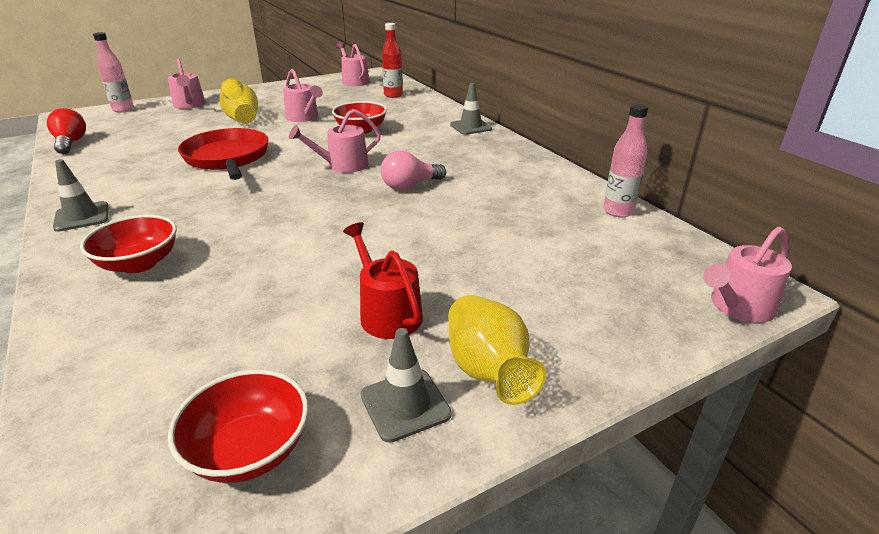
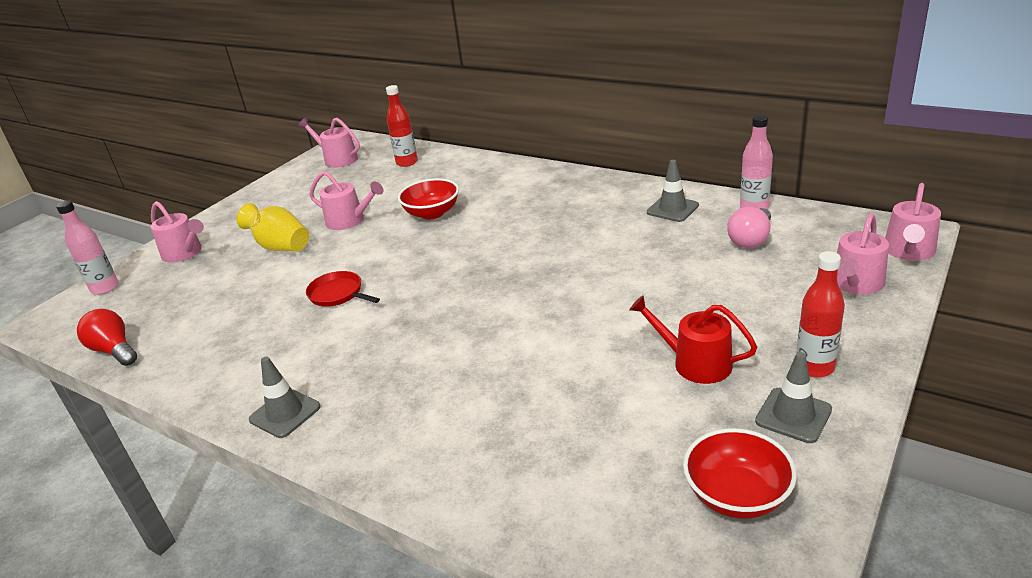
camera: 25 degrees left, 0 degrees up
(139, 263) = (426, 424): red bowl -> none
(227, 158) = (338, 294): red pan -> red pan, size x0.55
(343, 165) = (471, 256): pink watering can -> pink watering can (856, 284)
(410, 186) = (562, 252): pink light bulb -> pink light bulb (751, 239)
(470, 127) = (534, 172): grey traffic cone -> grey traffic cone (672, 209)
(488, 370) = (814, 367): yellow vase -> red bottle

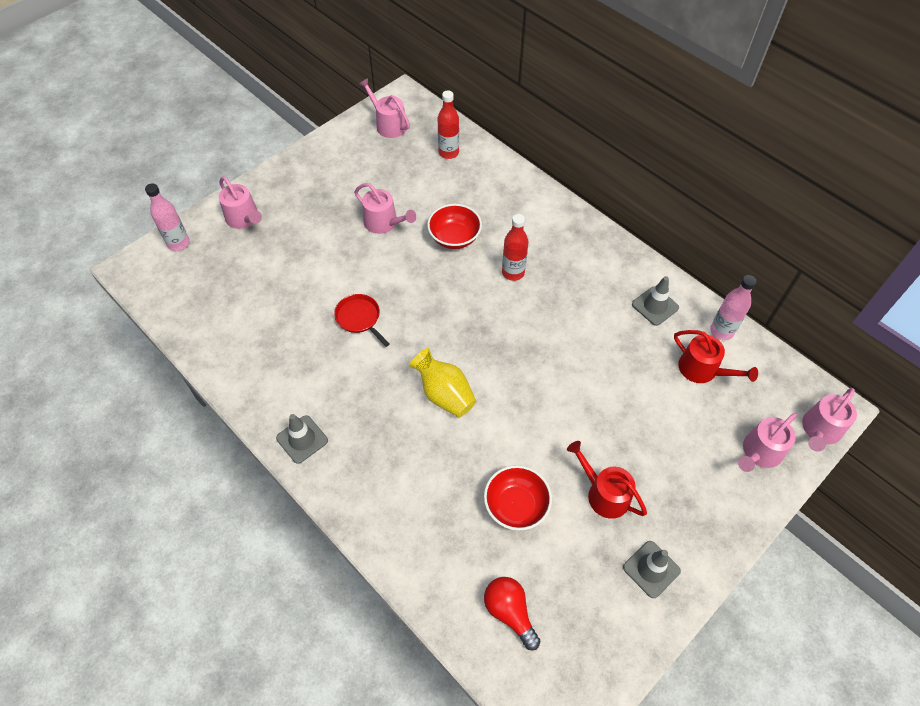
camera: 10 degrees right, 25 degrees up
(114, 350) = (184, 325): red light bulb -> red light bulb (510, 612)
(280, 247) = (322, 238): yellow vase -> yellow vase (444, 394)
(736, 495) = (584, 624): red bowl -> red bowl (516, 506)
(751, 239) = (702, 369): pink light bulb -> red watering can
(814, 367) = (687, 529): red bottle -> red bottle (513, 272)

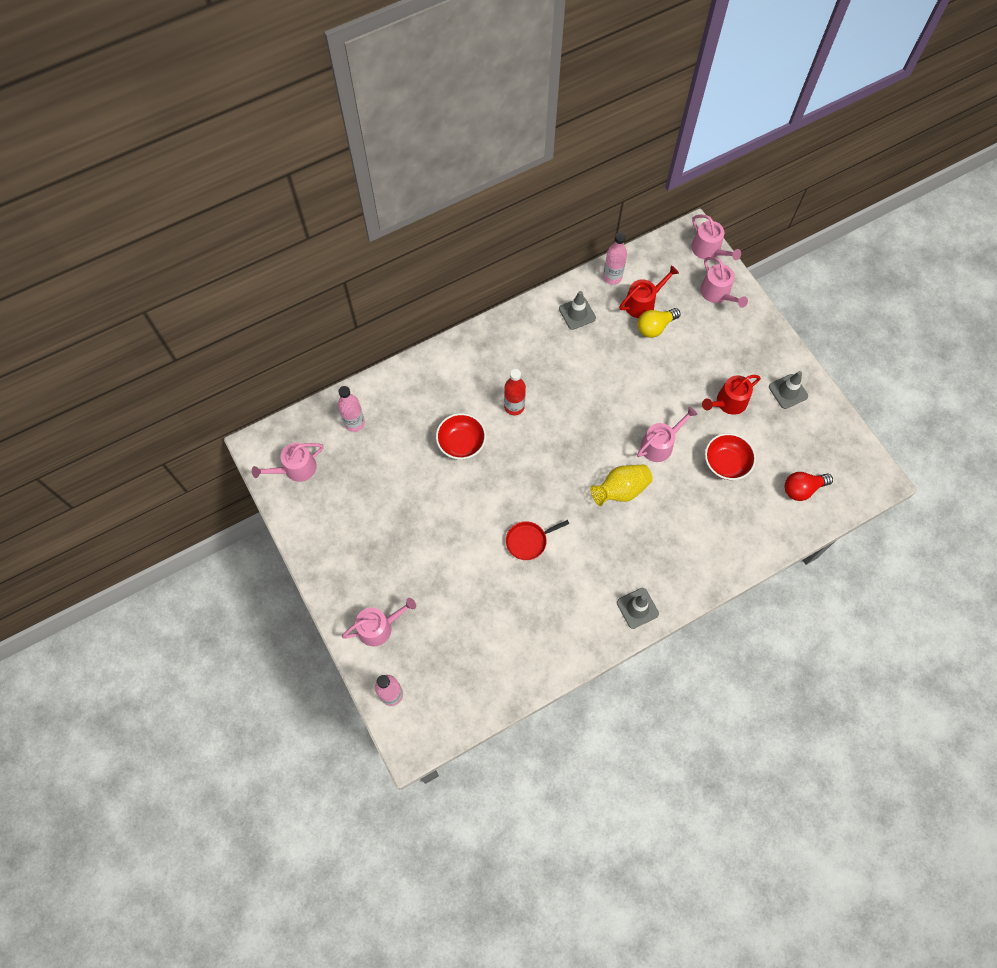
camera: 75 degrees left, 10 degrees up
(384, 223) = (425, 499): pink watering can -> pink watering can (660, 444)
(448, 152) = (354, 423): red bottle -> pink bottle
(675, 389) = (655, 327): none -> yellow light bulb

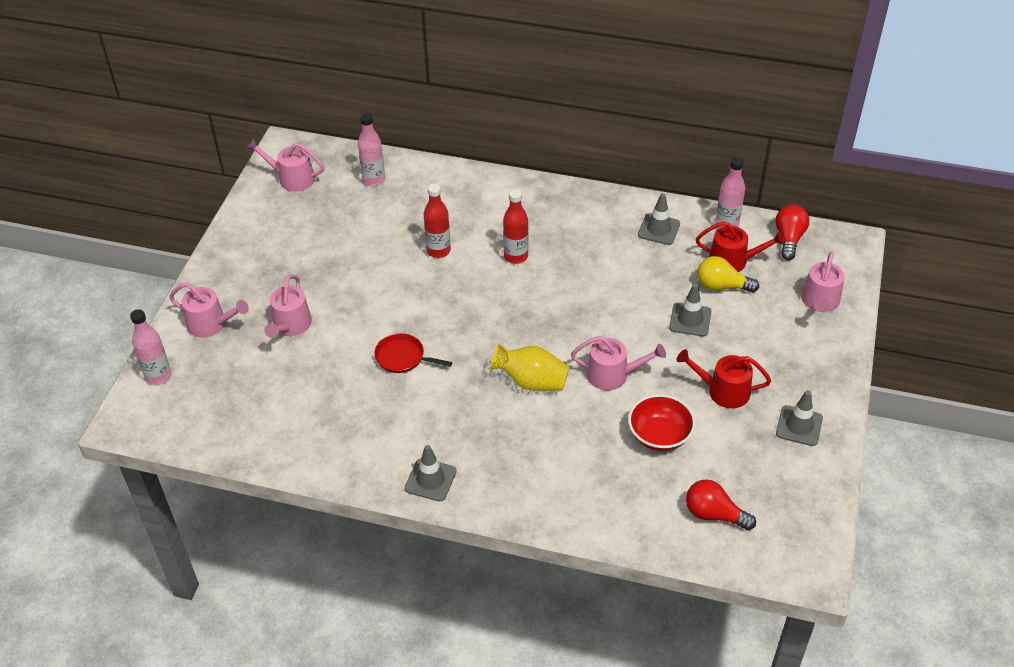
camera: 45 degrees right, 20 degrees down
(461, 443) = (438, 251): red bowl -> red bottle
(657, 259) = (789, 239): none -> red light bulb
(662, 367) = (690, 320): none -> grey traffic cone
(708, 250) = (852, 264): pink watering can -> pink watering can (290, 325)

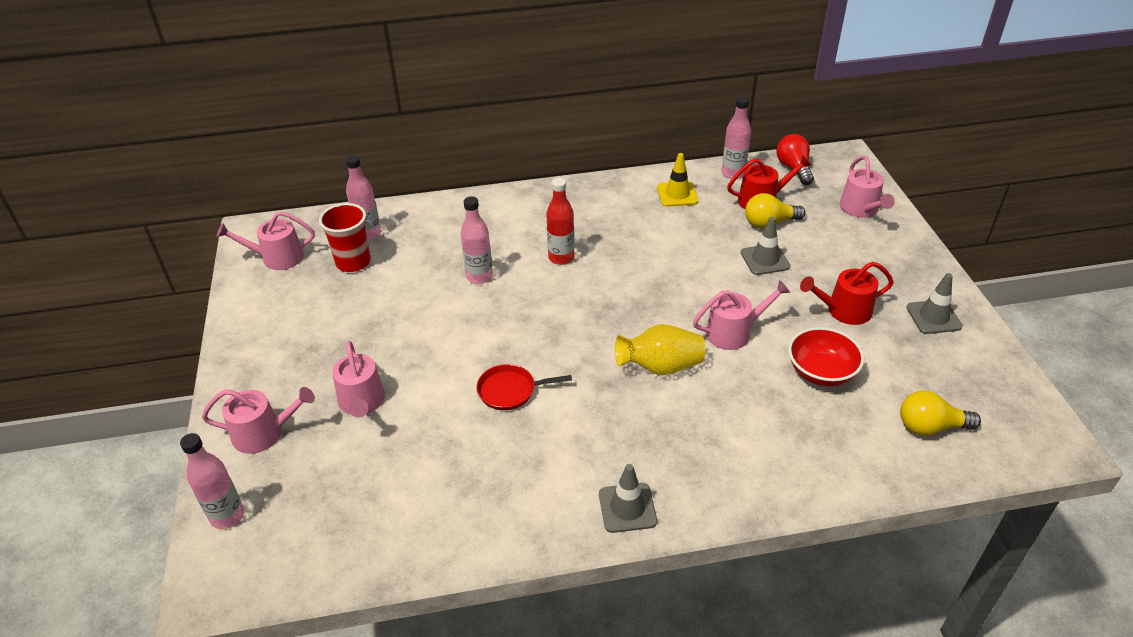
camera: 25 degrees left, 5 degrees down
(347, 203) = (353, 262): none -> red cup
(438, 251) = (479, 276): red bottle -> pink bottle
(659, 229) = (677, 194): grey traffic cone -> yellow traffic cone
(714, 514) = (930, 427): red light bulb -> yellow light bulb

